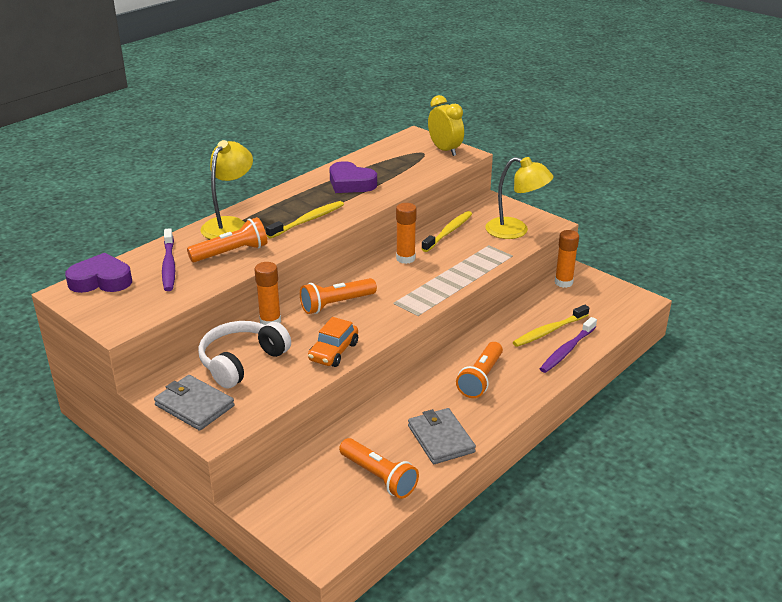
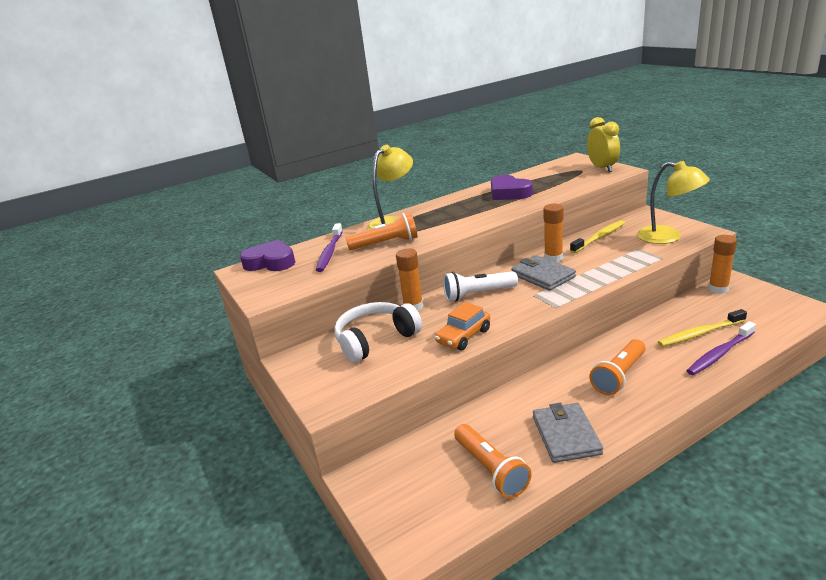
camera: 20 degrees right, 5 degrees down
(194, 405) = (318, 376): grey wallet -> grey wallet (542, 276)
(308, 220) = (462, 220): yellow toothbrush -> none
(336, 304) = (478, 294): orange flashlight -> white flashlight

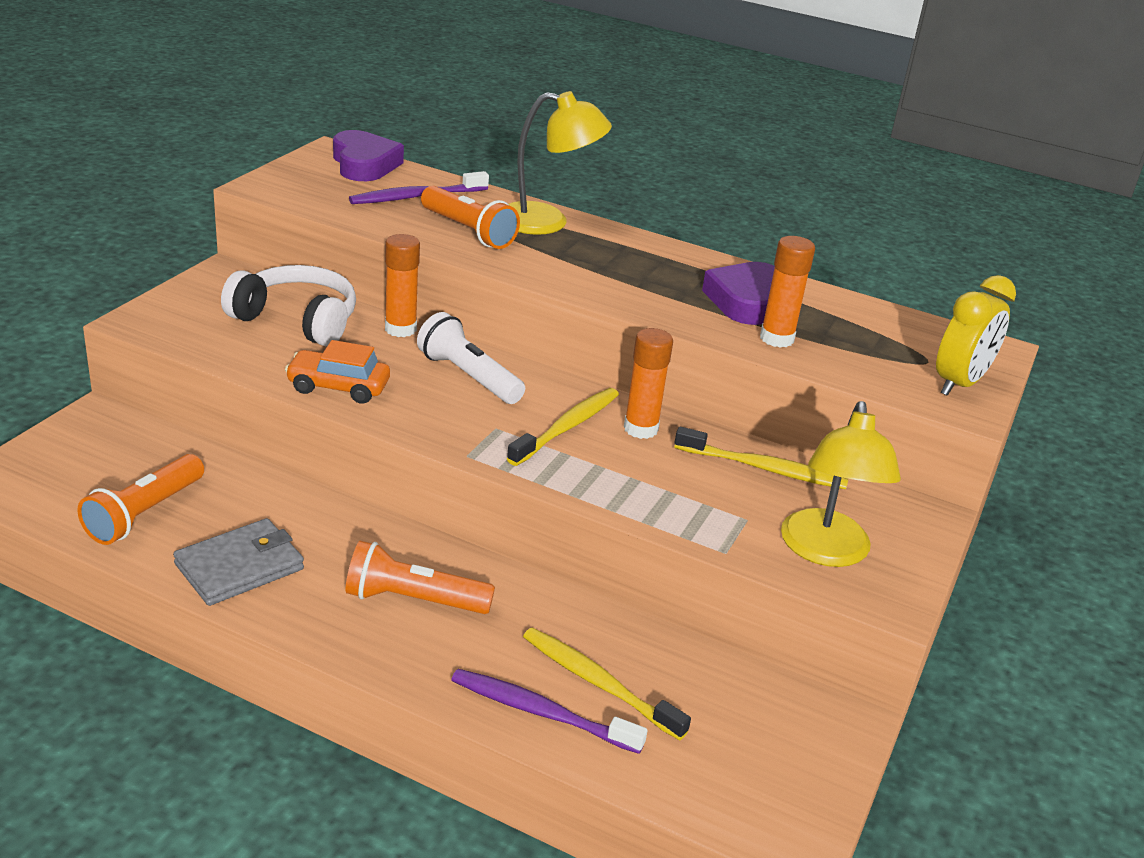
camera: 50 degrees right, 5 degrees up
(542, 276) = (567, 427): grey wallet -> yellow toothbrush
(718, 289) = (792, 699): orange glue stick -> orange glue stick (776, 338)

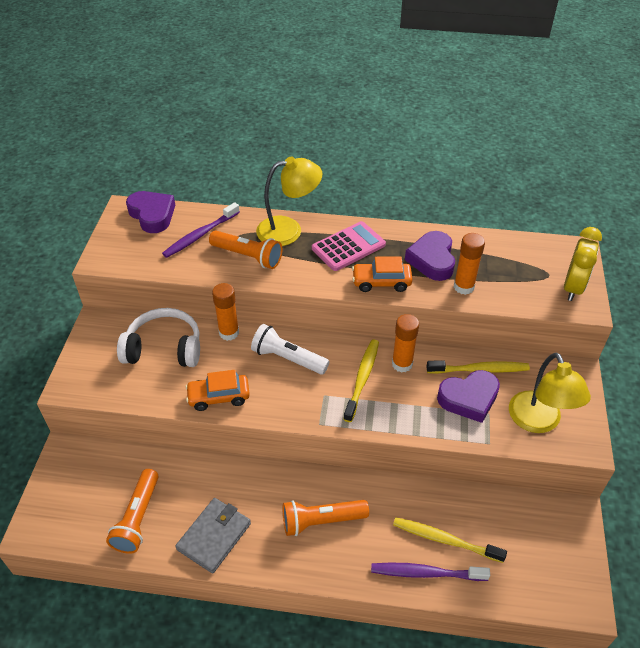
camera: 15 degrees left, 15 degrees up
(624, 258) = (348, 247): none -> pink calculator
(649, 302) = (381, 282): none -> orange car
(724, 494) = (469, 398): none -> purple heart

